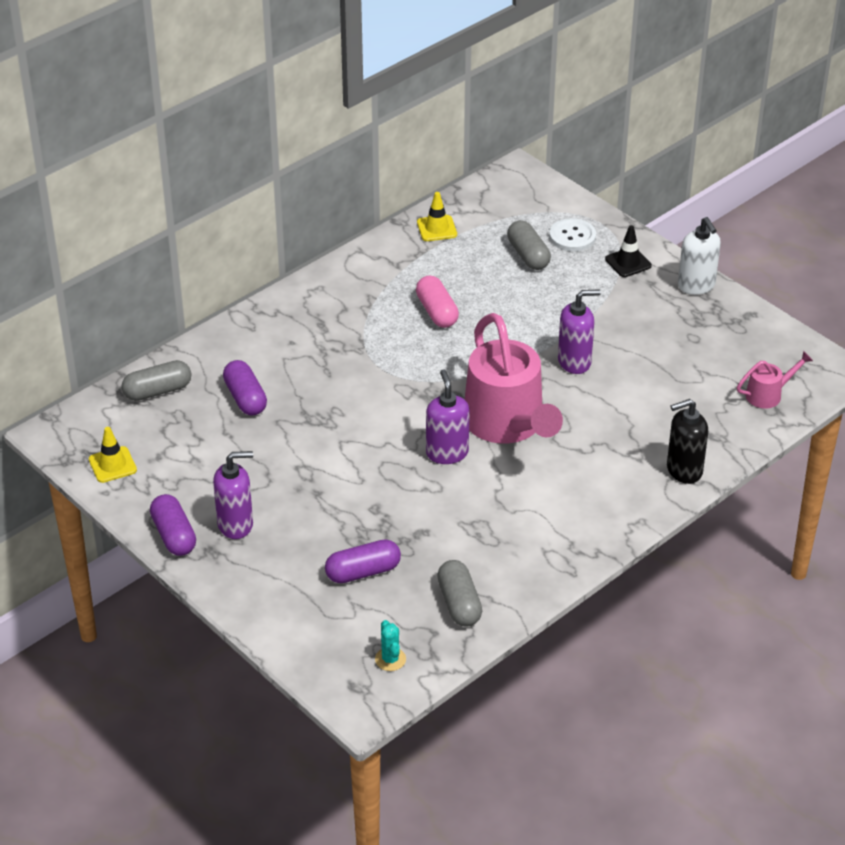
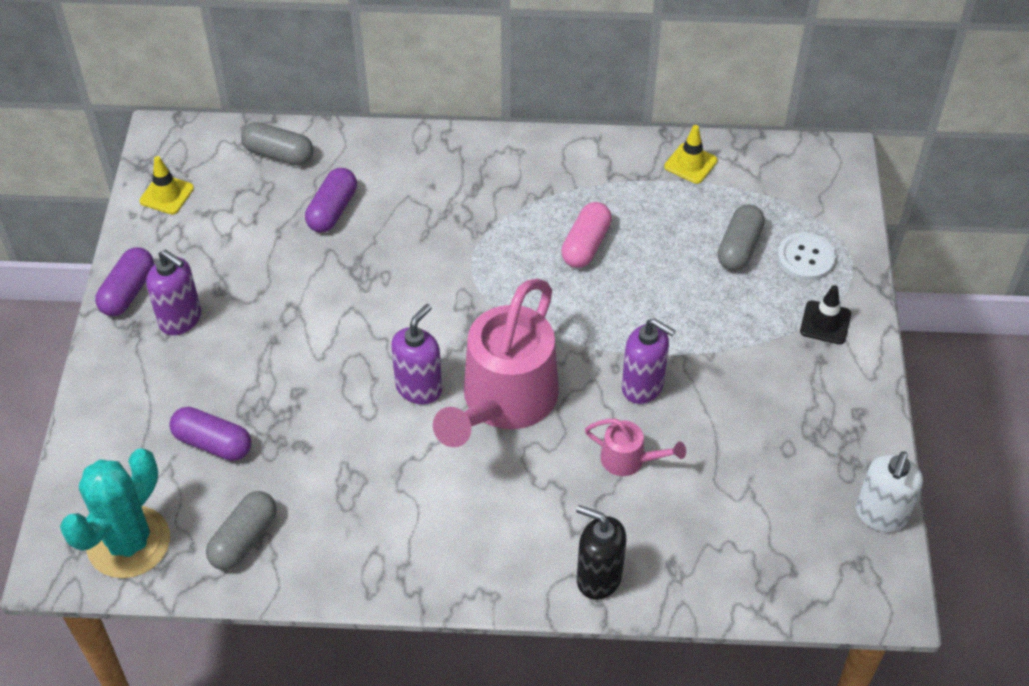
camera: 45 degrees right, 10 degrees up
(390, 659) = (128, 542): turquoise cactus -> turquoise cactus, size x2.36
(696, 286) = (862, 396): white soap dispenser -> white soap dispenser (881, 515)
(769, 394) = (784, 567): pink watering can -> pink watering can (629, 460)

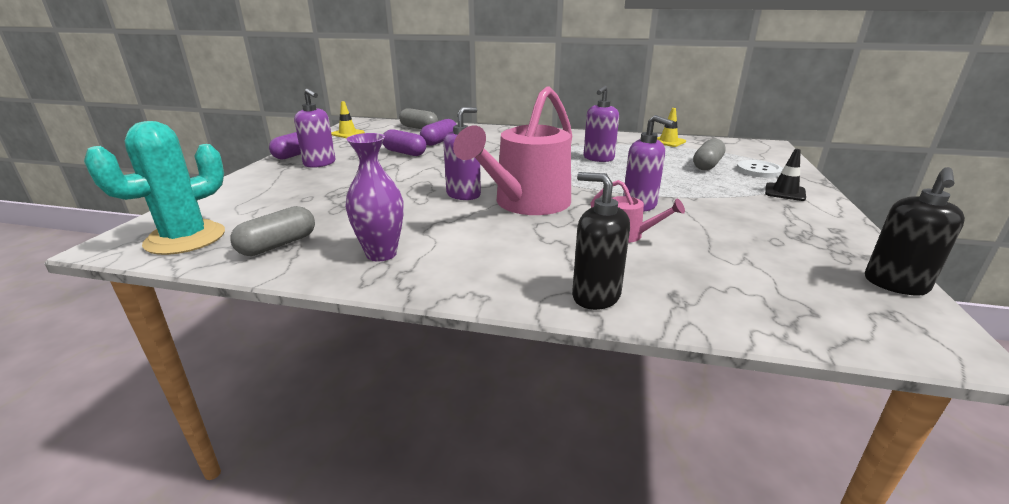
camera: 10 degrees right, 25 degrees down
(213, 443) = (296, 203): purple capsule -> purple capsule (404, 153)
(367, 539) = (381, 254): none -> purple vase
(586, 245) = (598, 158): pink capsule -> purple soap dispenser
(881, 515) = (895, 284): white soap dispenser -> black soap dispenser

